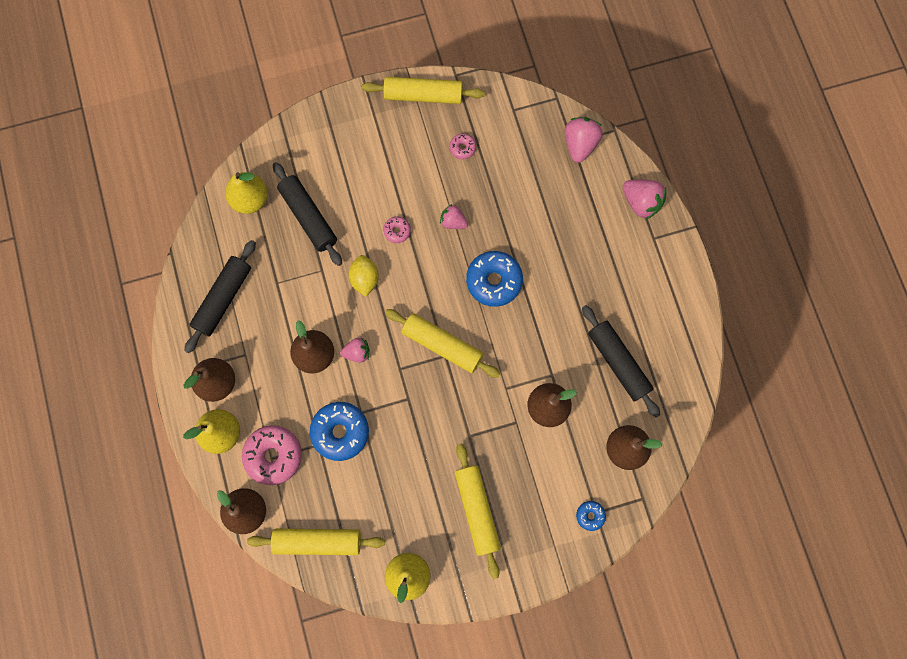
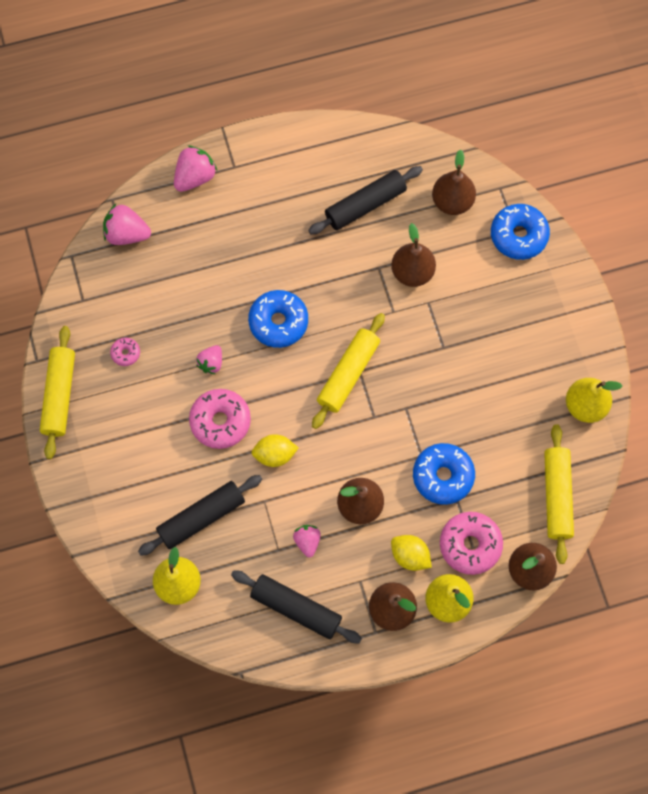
camera: 90 degrees left, 5 degrees down
(266, 400) = (410, 556): none -> yellow lemon
(357, 352) = (357, 461): pink strawberry -> pink strawberry (307, 541)
(397, 231) = (220, 421): pink donut -> pink donut, size x2.03
(477, 510) = (518, 340): yellow rolling pin -> none
(590, 515) = (518, 236): blue donut -> blue donut, size x2.03

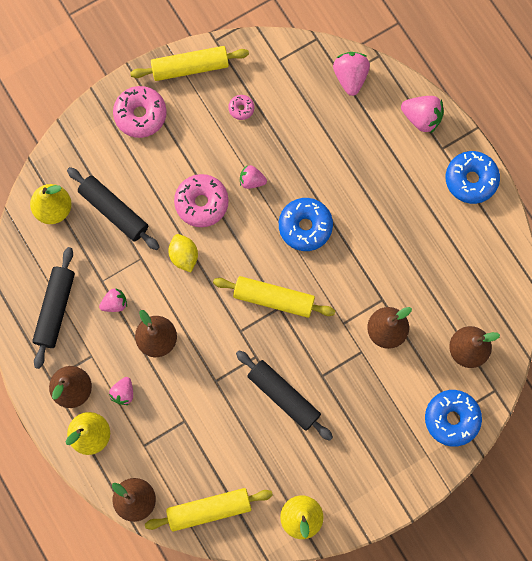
camera: 75 degrees right, 5 degrees up
(365, 205) = (440, 272): black rolling pin -> black rolling pin (283, 396)
(410, 556) = (123, 393): yellow lemon -> pink strawberry
(443, 476) = (201, 404): blue donut -> blue donut (471, 180)
(470, 545) = (145, 442): pink donut -> pink donut (140, 115)

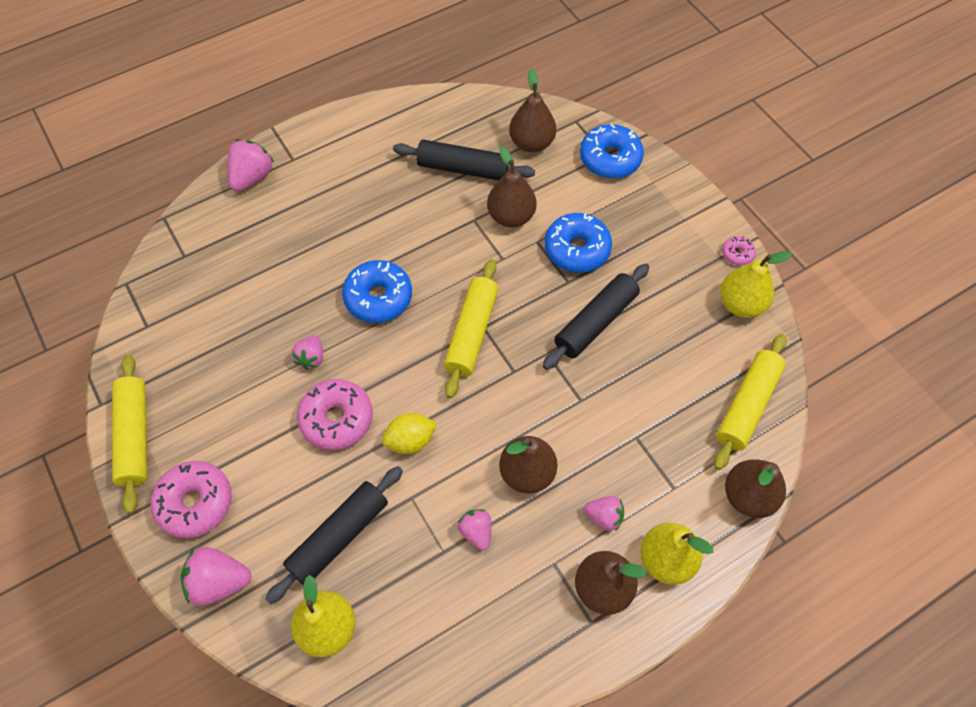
camera: 90 degrees left, 15 degrees down
(55, 309) = (484, 619): black rolling pin -> black rolling pin (463, 169)
(209, 510) = (747, 405): yellow rolling pin -> yellow rolling pin turned 45 degrees clockwise
(241, 109) = (208, 371): pink donut -> pink donut (737, 254)
(350, 77) = (186, 247): pink strawberry -> pink strawberry (219, 582)
(471, 180) = (334, 134): blue donut -> blue donut (577, 249)

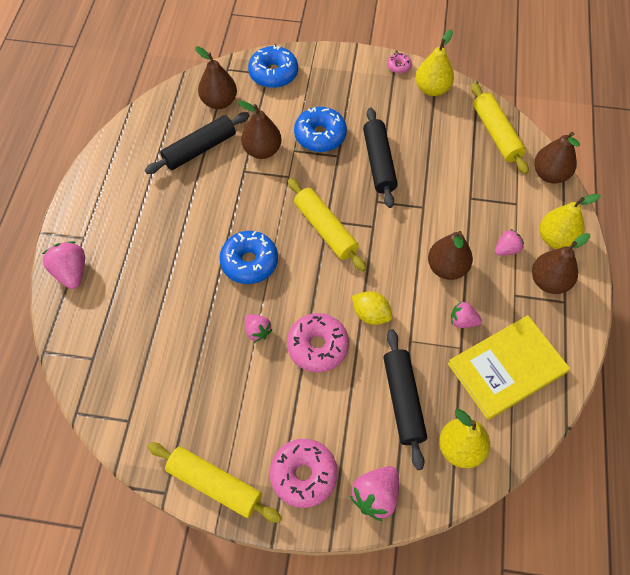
camera: 50 degrees left, 0 degrees up
(410, 440) = (371, 314): yellow lemon -> yellow lemon turned 75 degrees counterclockwise
(457, 614) = (507, 368): none -> yellow book

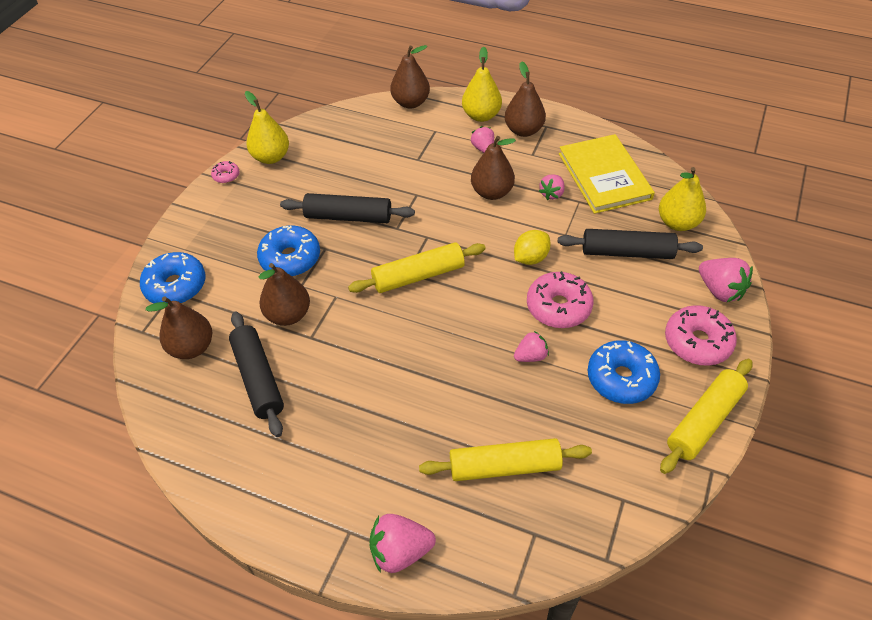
camera: 75 degrees left, 10 degrees down
(249, 262) = (440, 350): blue donut -> blue donut (621, 378)
(496, 134) = (349, 125): yellow rolling pin -> yellow rolling pin (504, 466)

